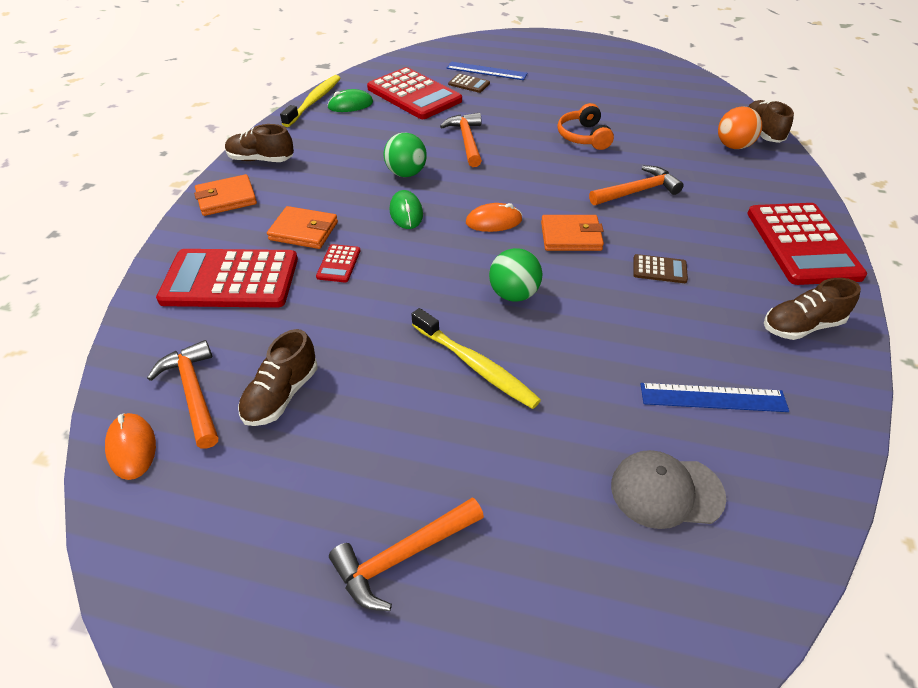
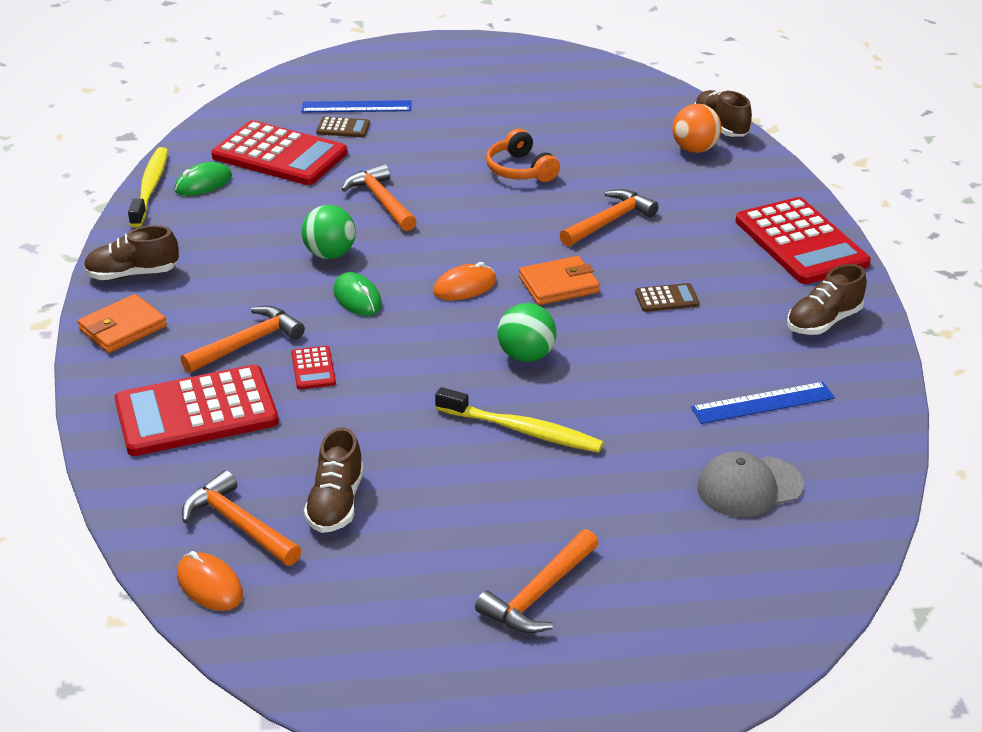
camera: 20 degrees left, 10 degrees down
(304, 231) = (247, 343): orange wallet -> orange hammer

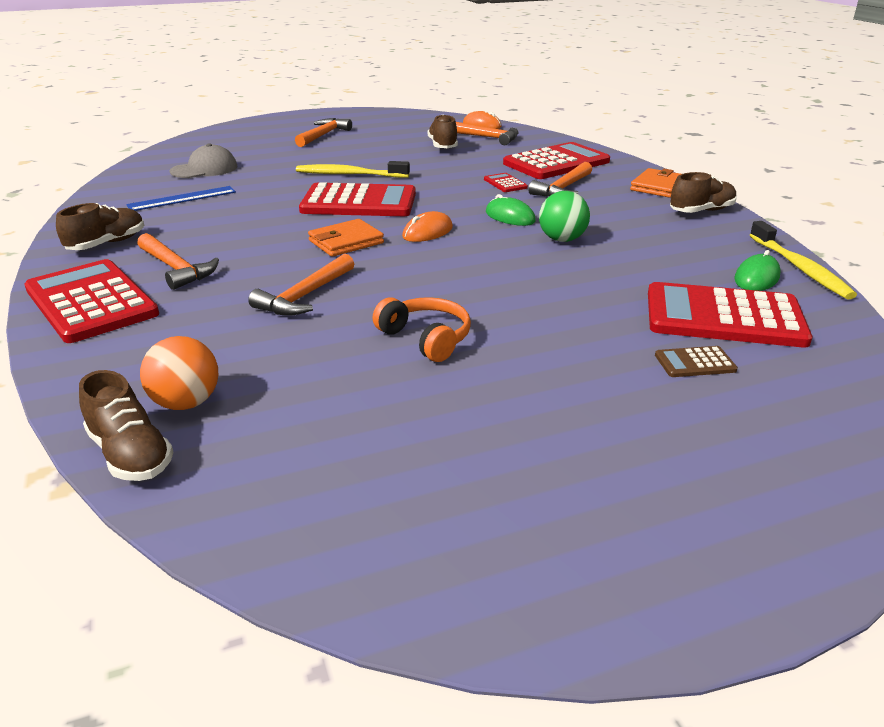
camera: 165 degrees right, 5 degrees down
(356, 107) = (717, 400): blue ruler -> none
(381, 201) = (558, 285): orange hammer -> orange hammer (176, 268)
(526, 356) = (359, 202): green ball -> red calculator
(667, 298) = (247, 243): brown calculator -> none

